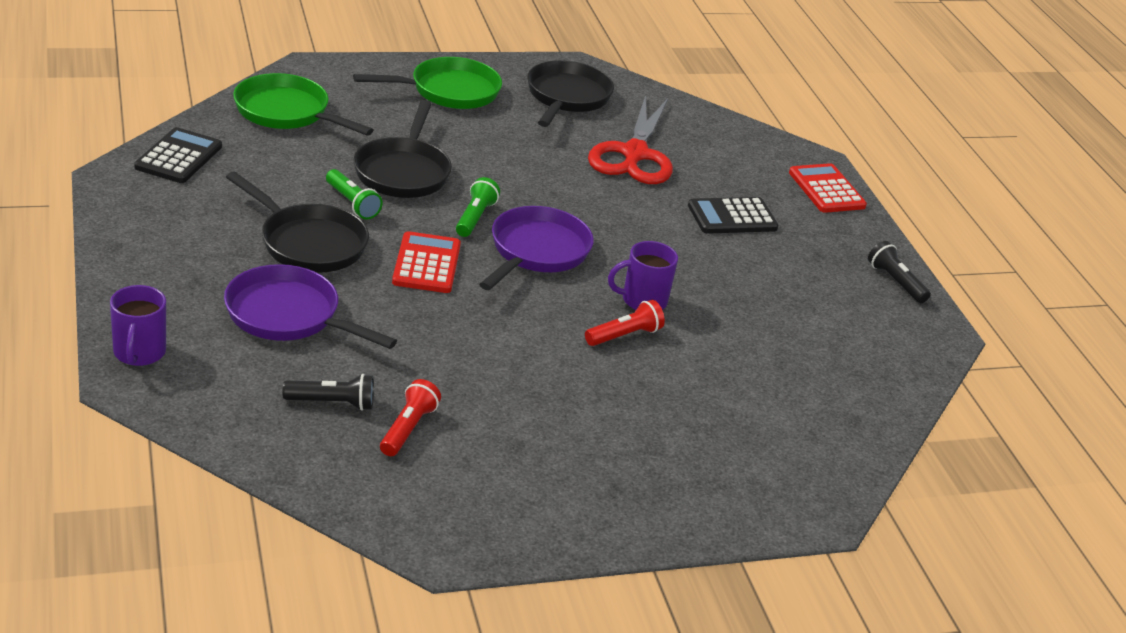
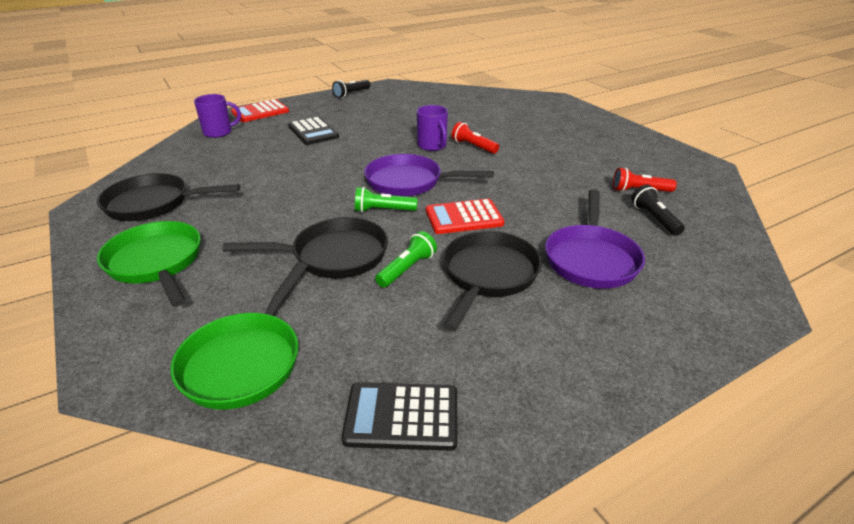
camera: 100 degrees left, 0 degrees up
(139, 353) = (726, 316): purple mug -> purple mug (219, 132)
(634, 154) = (244, 167): red scissors -> none

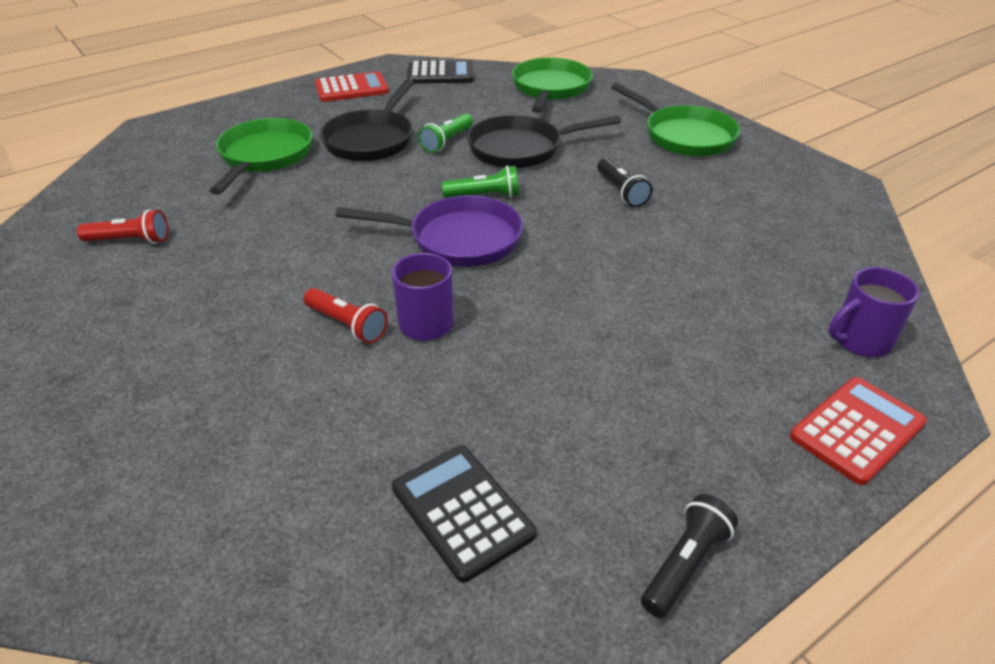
camera: 175 degrees right, 5 degrees up
(153, 203) = (771, 191): black pan -> none
(313, 132) = (673, 354): black calculator -> black calculator (462, 511)
(464, 217) = (385, 192): red calculator -> red calculator (351, 88)
(591, 259) = (264, 157): purple pan -> green pan
(654, 219) = (154, 200): black flashlight -> black flashlight (621, 191)

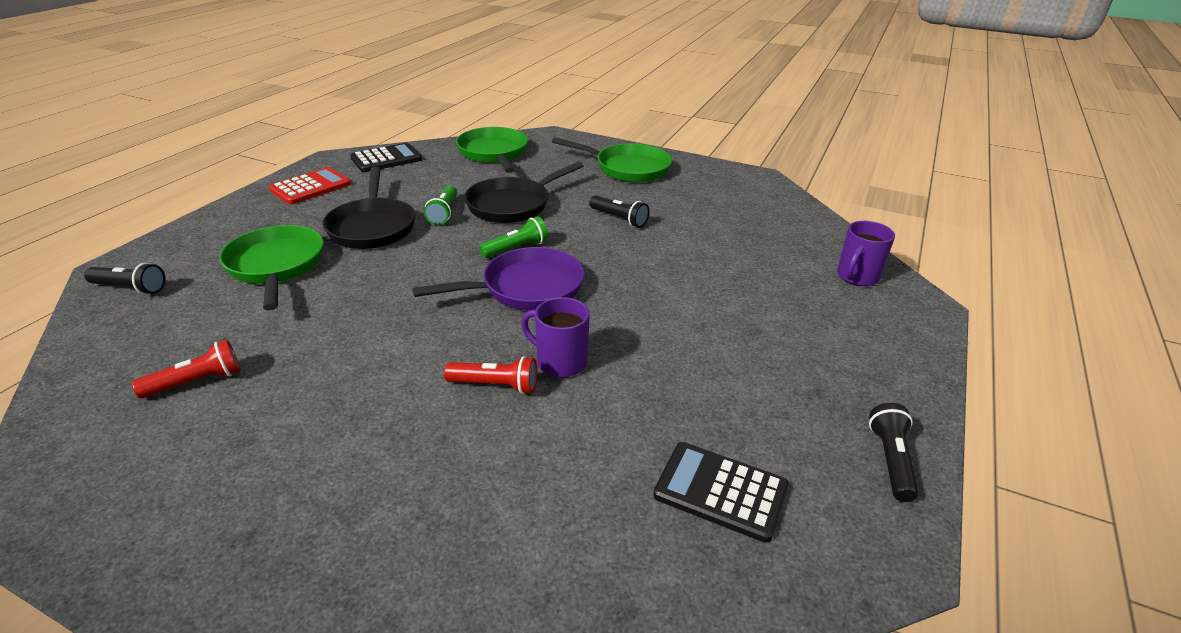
camera: 30 degrees left, 5 degrees down
(148, 147) = (130, 288): none -> black flashlight
(857, 430) = (904, 333): red calculator -> none

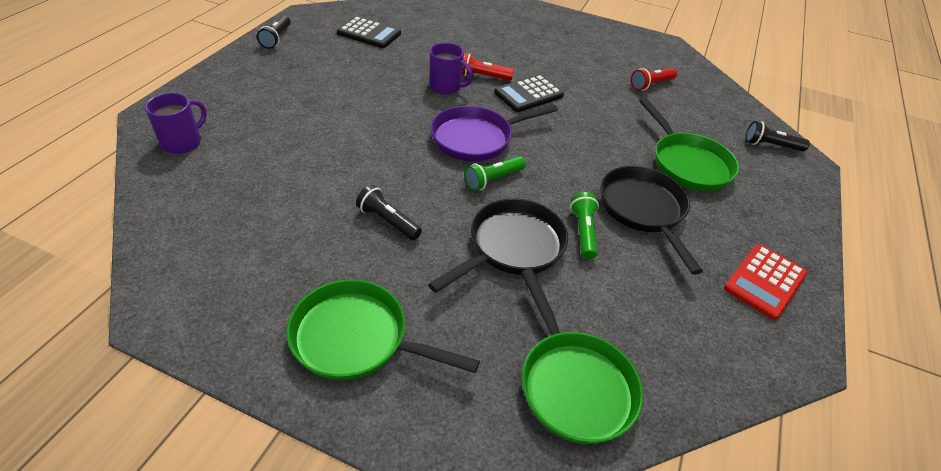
camera: 175 degrees right, 10 degrees up
(386, 159) = (726, 359): black calculator -> black calculator (528, 94)

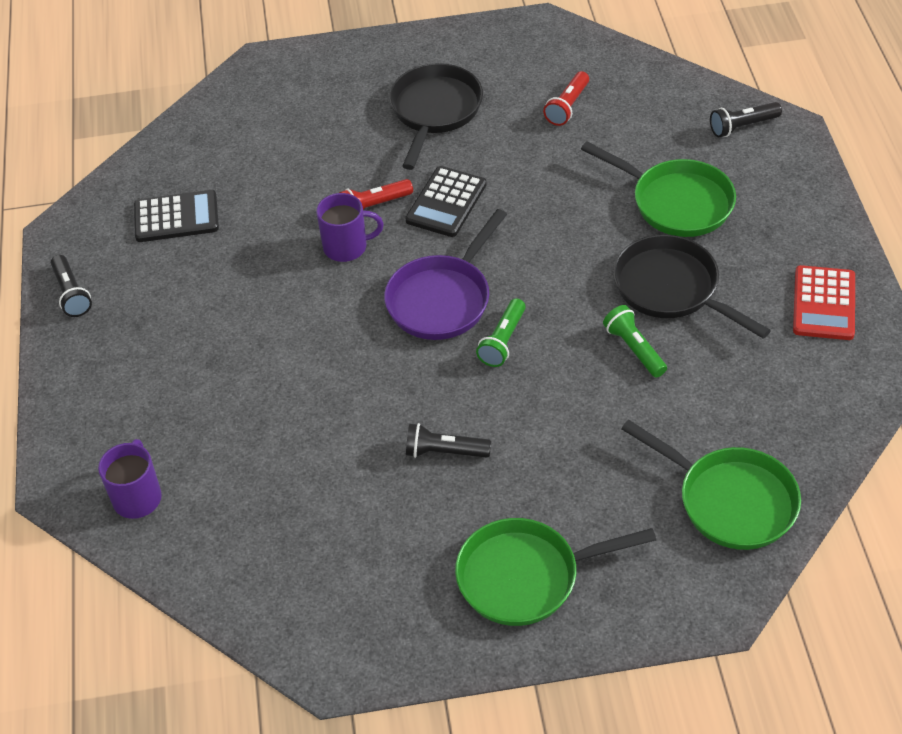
camera: 25 degrees left, 5 degrees up
(511, 247) = (582, 406): black pan -> black pan (435, 111)

